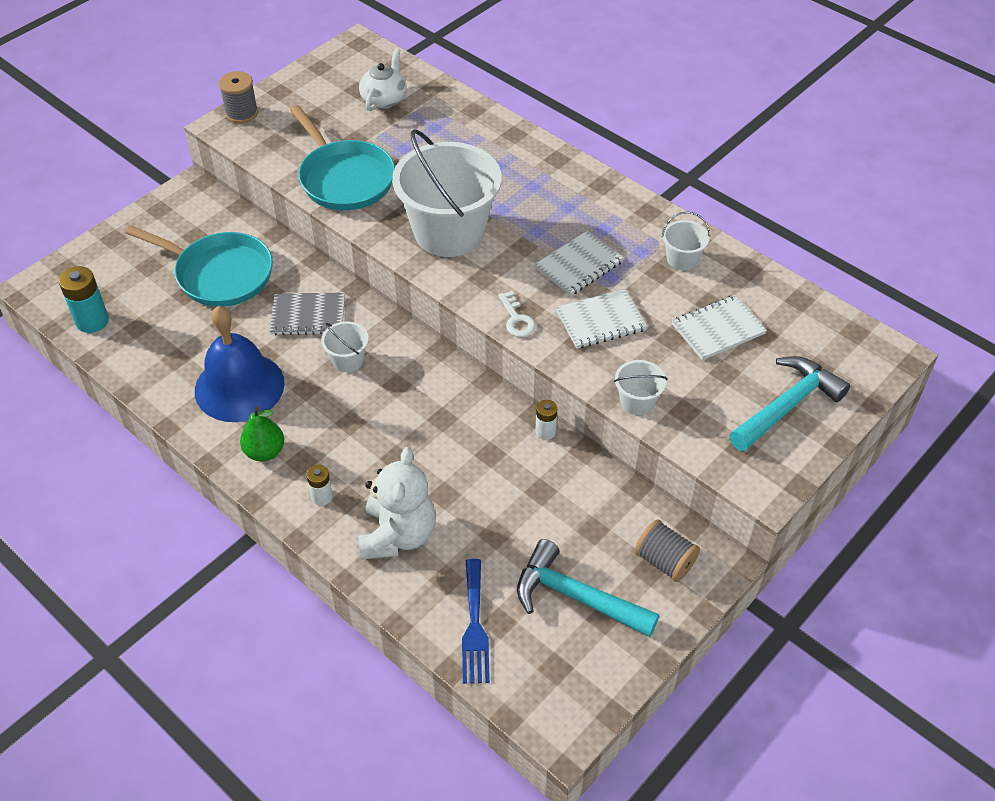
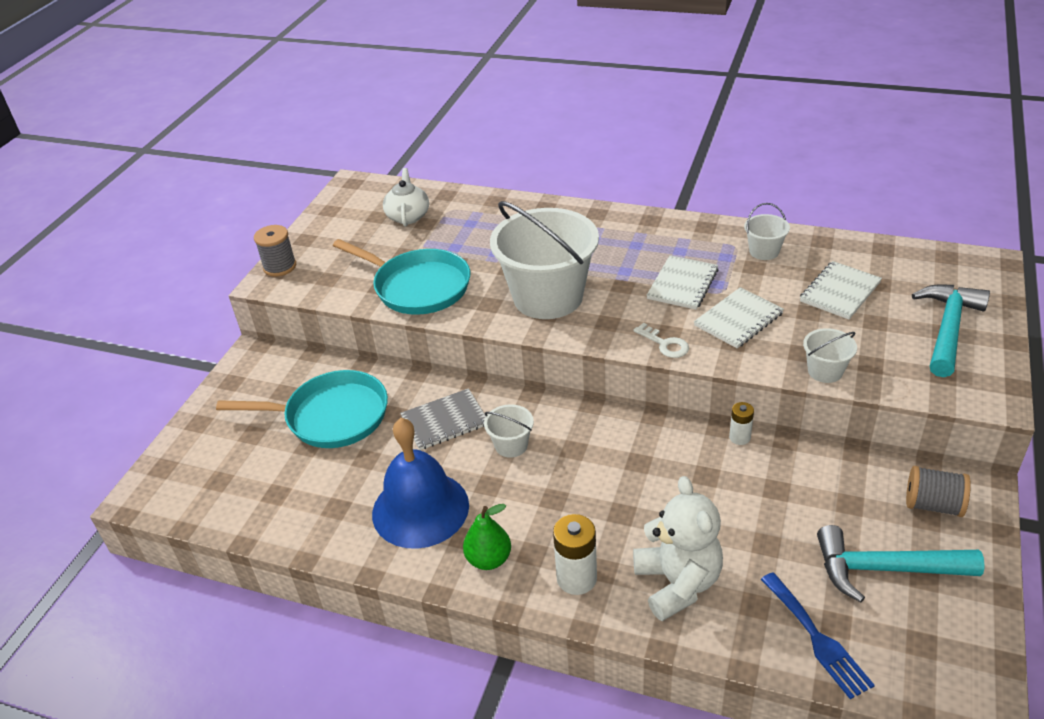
camera: 20 degrees left, 10 degrees down
(92, 321) = (223, 505): turquoise battery -> none
(322, 496) = (576, 578): white battery -> white battery, size x1.70

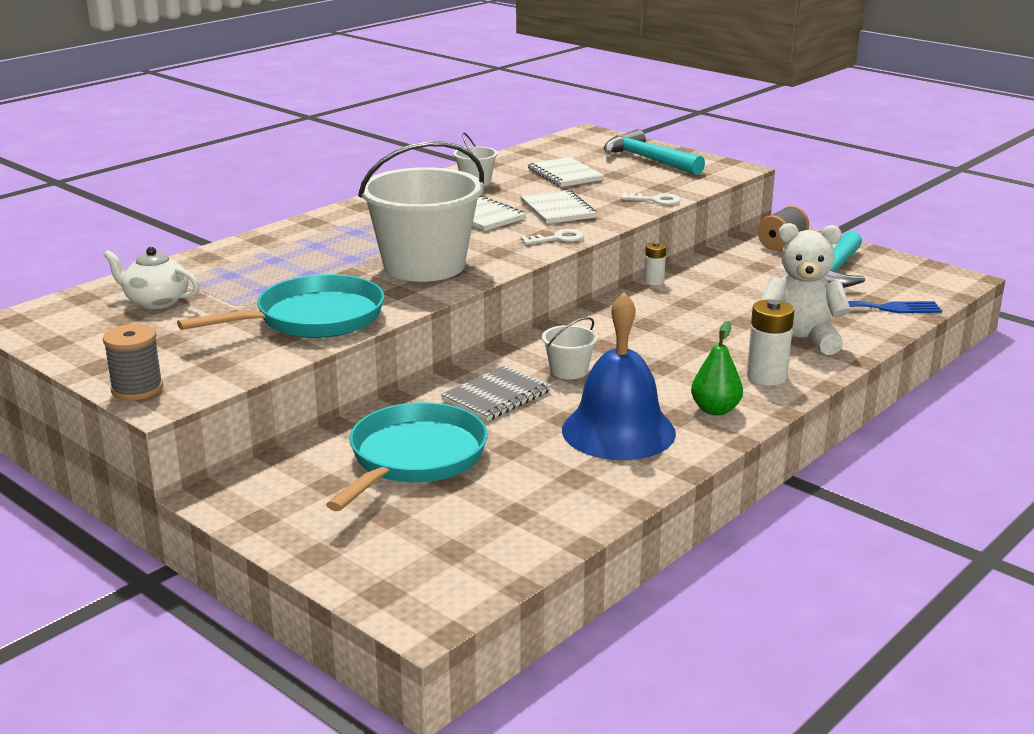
camera: 70 degrees left, 15 degrees down
(445, 421) = (496, 396): grey notebook -> grey notebook turned 45 degrees clockwise
(825, 371) = (655, 200): white bucket -> white key

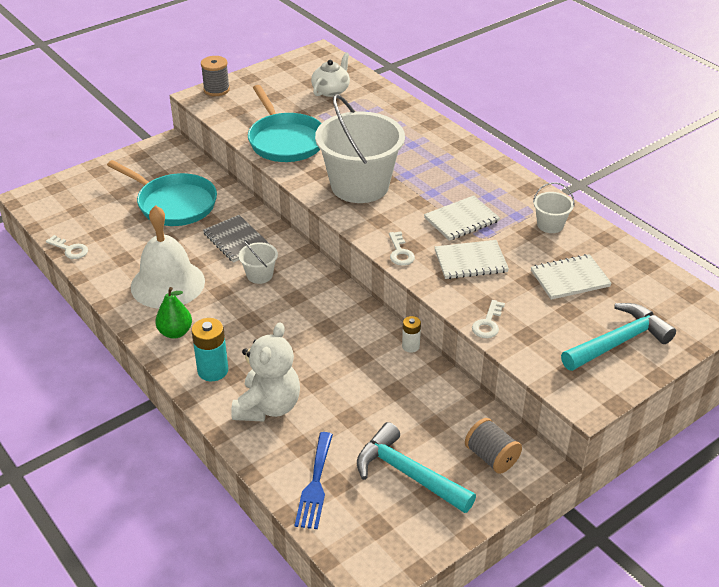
camera: 100 degrees right, 15 degrees up
(571, 531) = (70, 249): none -> white key
(618, 431) = (167, 284): blue bell -> white bell
(766, 377) = (213, 370): white battery -> turquoise battery

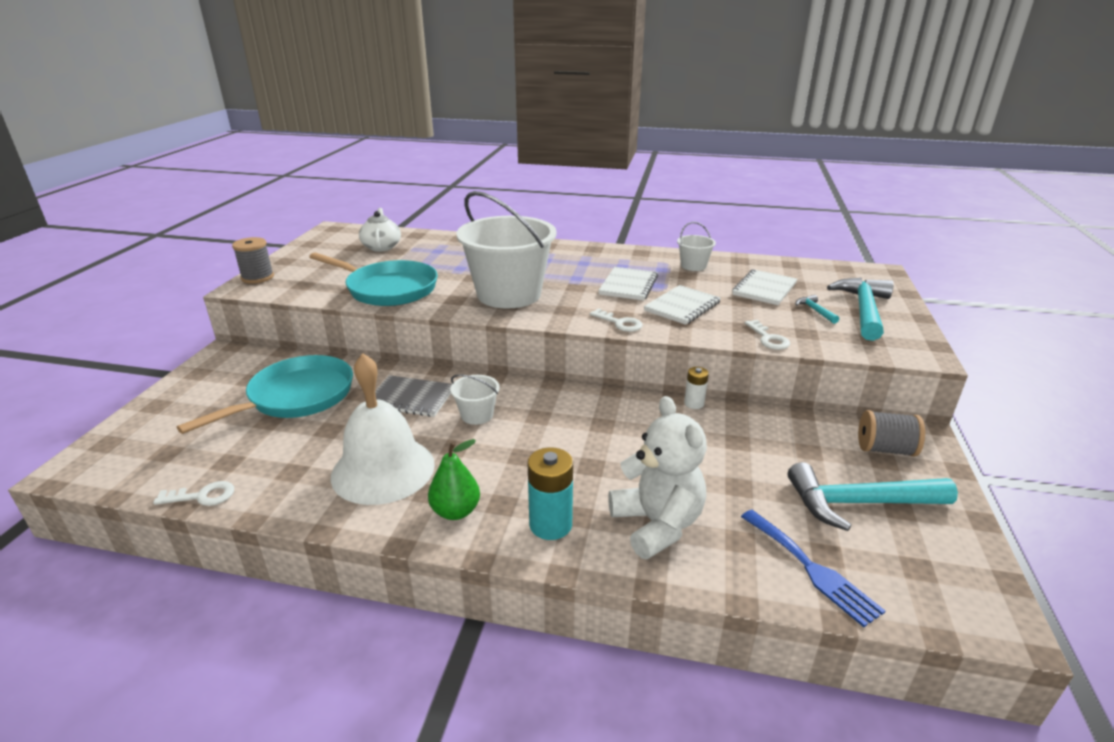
camera: 40 degrees left, 10 degrees down
(173, 204) = (296, 397): turquoise pan -> turquoise pan turned 45 degrees counterclockwise
(574, 320) = (815, 310): none -> turquoise hammer

